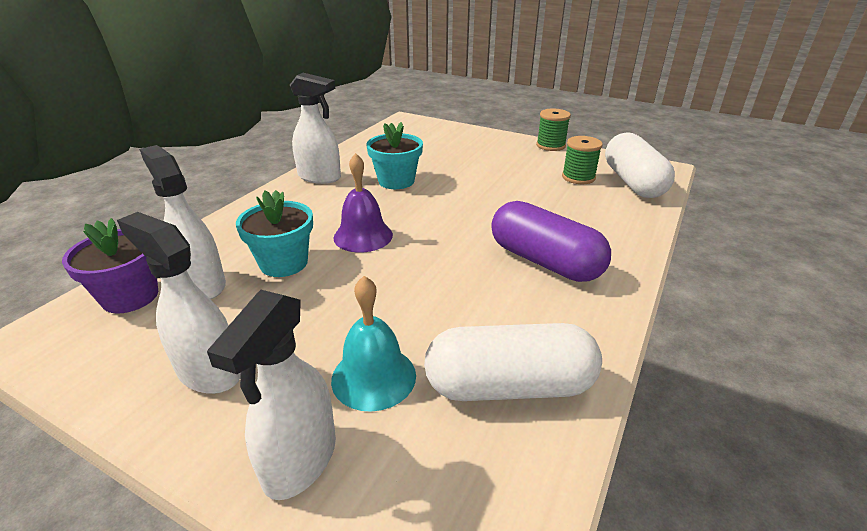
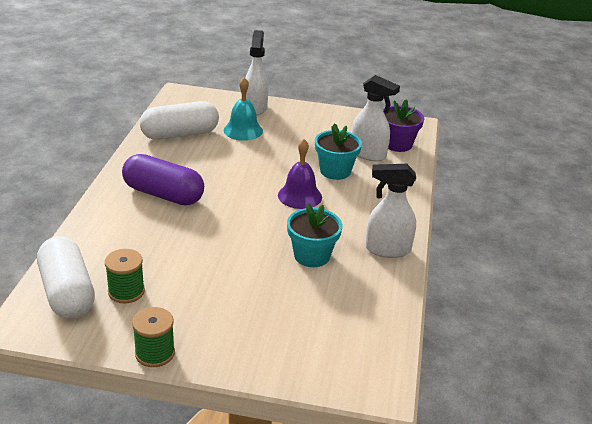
camera: 160 degrees right, 0 degrees up
(208, 372) = (317, 124): white spray bottle -> none

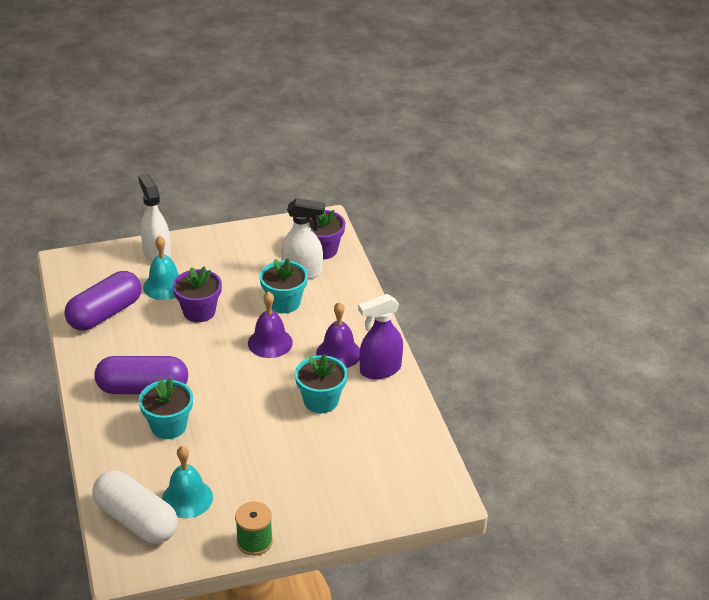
camera: 25 degrees left, 5 degrees up
(126, 291) = (187, 498): green spool -> turquoise bell
(160, 229) = (168, 426): none -> turquoise flower pot
(180, 134) = (105, 314): white capsule -> purple capsule
(257, 155) = (199, 312): none -> purple flower pot
(356, 223) = (338, 353): none -> purple bell
(387, 249) = (380, 370): white spray bottle -> purple spray bottle

